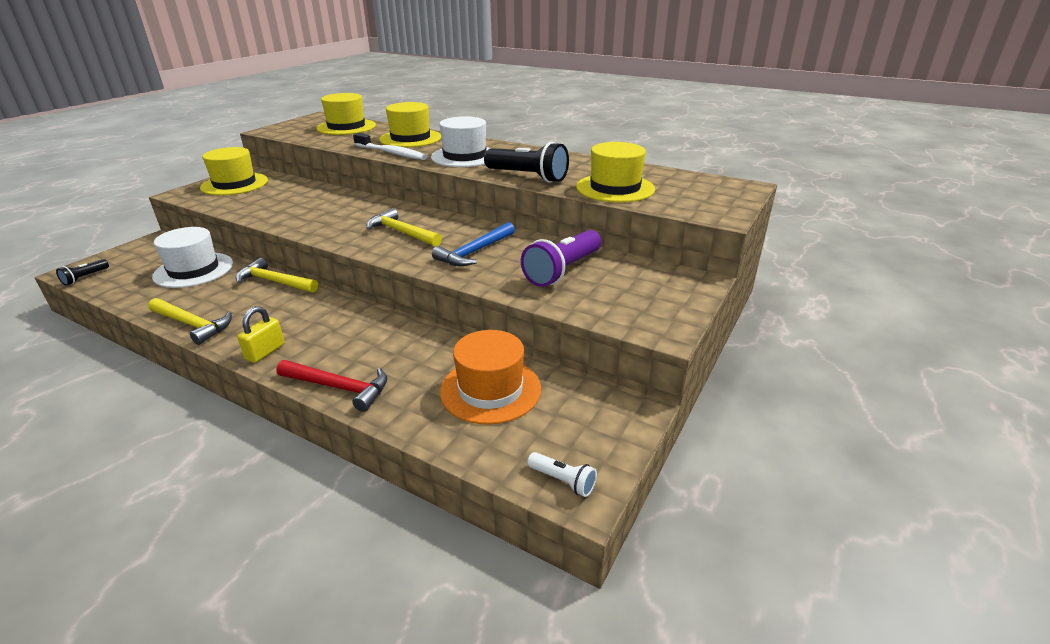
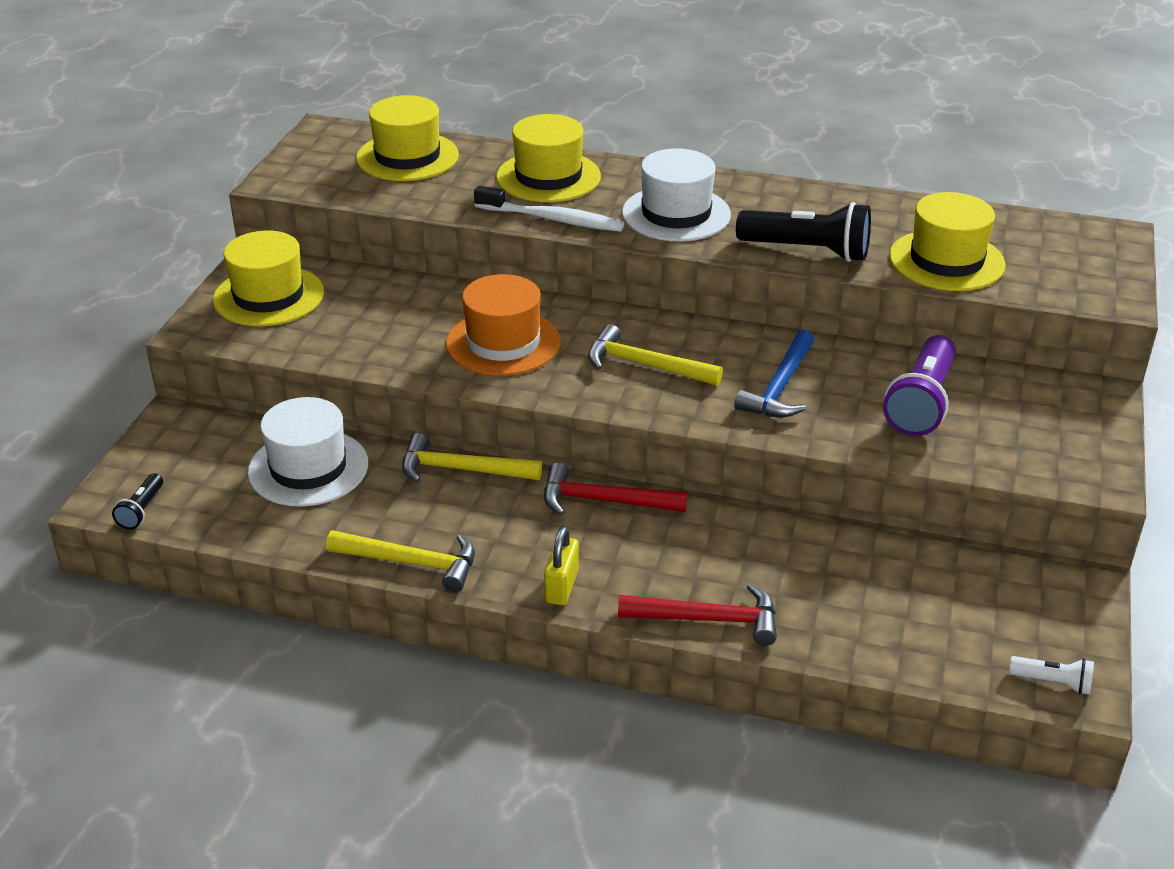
camera: 15 degrees left, 5 degrees up
(340, 308) = (603, 501): none -> red hammer
(490, 390) = (899, 588): orange hat -> orange hat (503, 343)

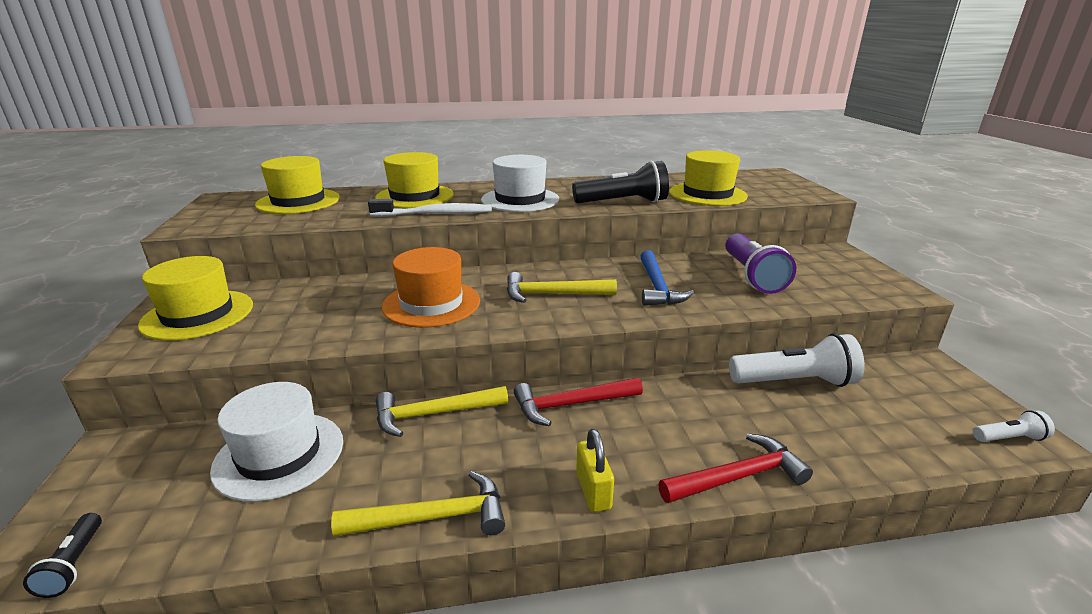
camera: 25 degrees left, 10 degrees down
(878, 551) = (794, 382): none -> white flashlight

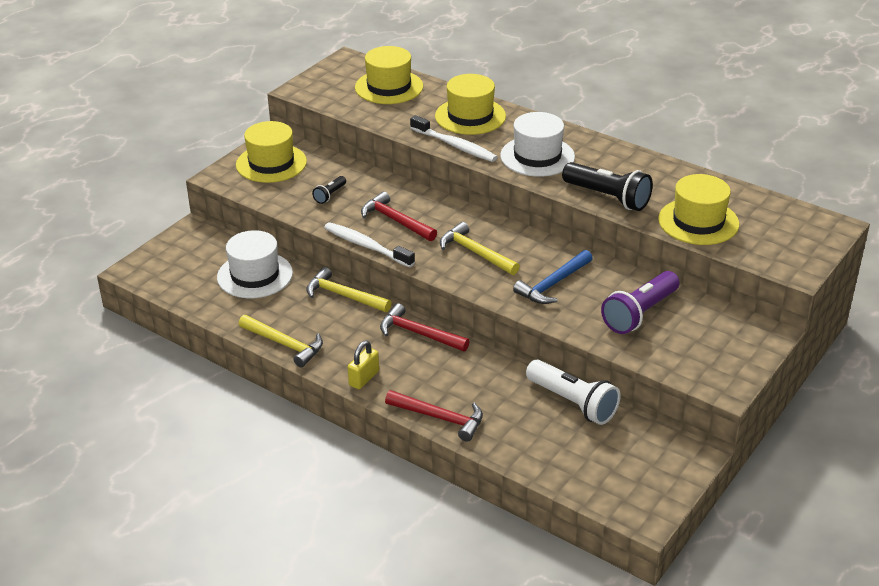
camera: 45 degrees right, 10 degrees up
(74, 564) = (150, 280): black flashlight -> black flashlight (330, 195)
(431, 303) = (395, 220): orange hat -> red hammer
(434, 336) = (366, 246): none -> white toothbrush
(1009, 438) = (631, 506): white flashlight -> none

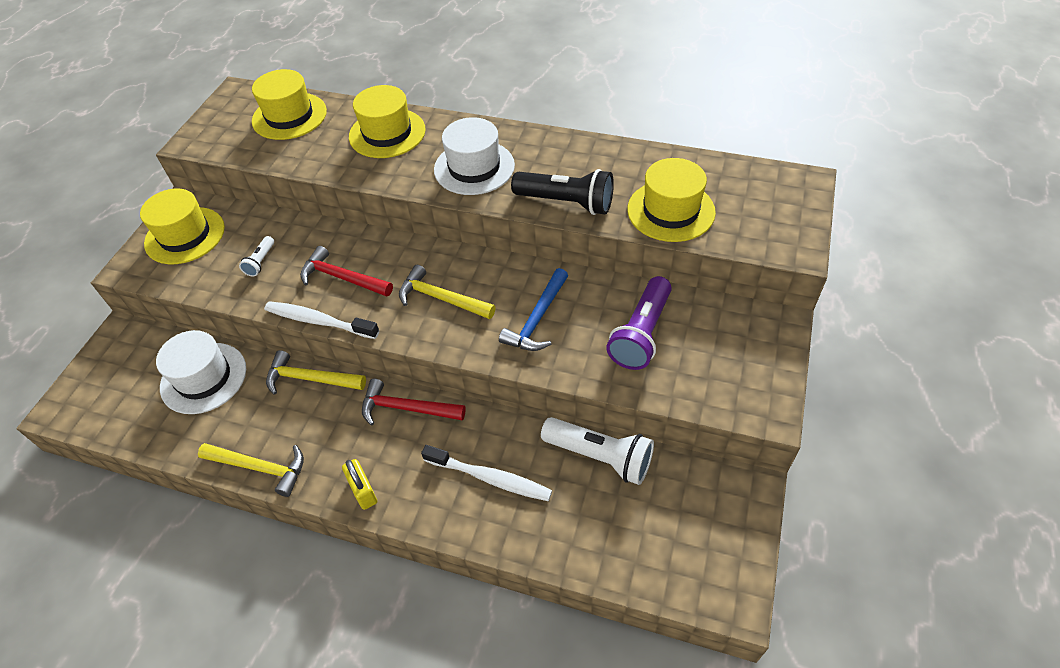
camera: 15 degrees left, 15 degrees up
(330, 195) = (260, 262): black flashlight -> white flashlight
(364, 378) = (363, 491): yellow padlock -> yellow padlock turned 45 degrees counterclockwise
(440, 418) = (465, 524): red hammer -> none
(455, 146) = (382, 175): white toothbrush -> white toothbrush (490, 478)

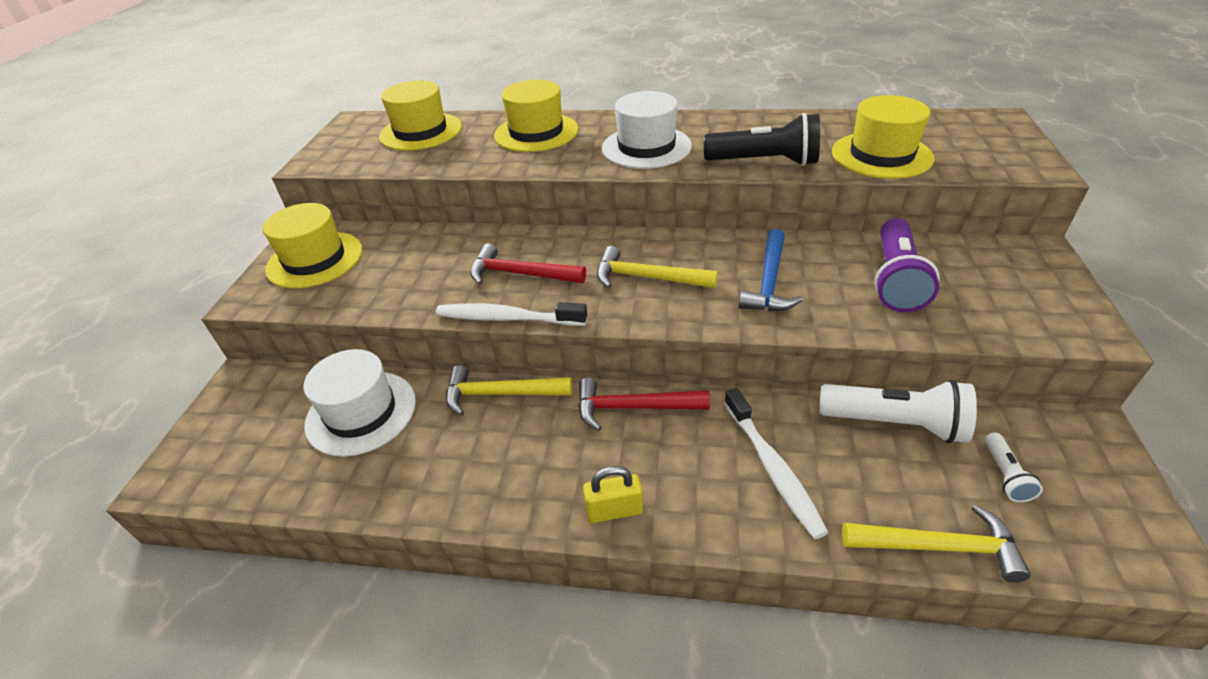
camera: 10 degrees left, 10 degrees down
(260, 262) = (415, 272): white flashlight -> white flashlight (1004, 475)
(260, 468) = (464, 505): yellow hammer -> yellow hammer (939, 547)
(363, 491) = (614, 510): yellow padlock -> yellow padlock turned 60 degrees counterclockwise
(490, 478) = (772, 468): white toothbrush -> white toothbrush turned 60 degrees clockwise

